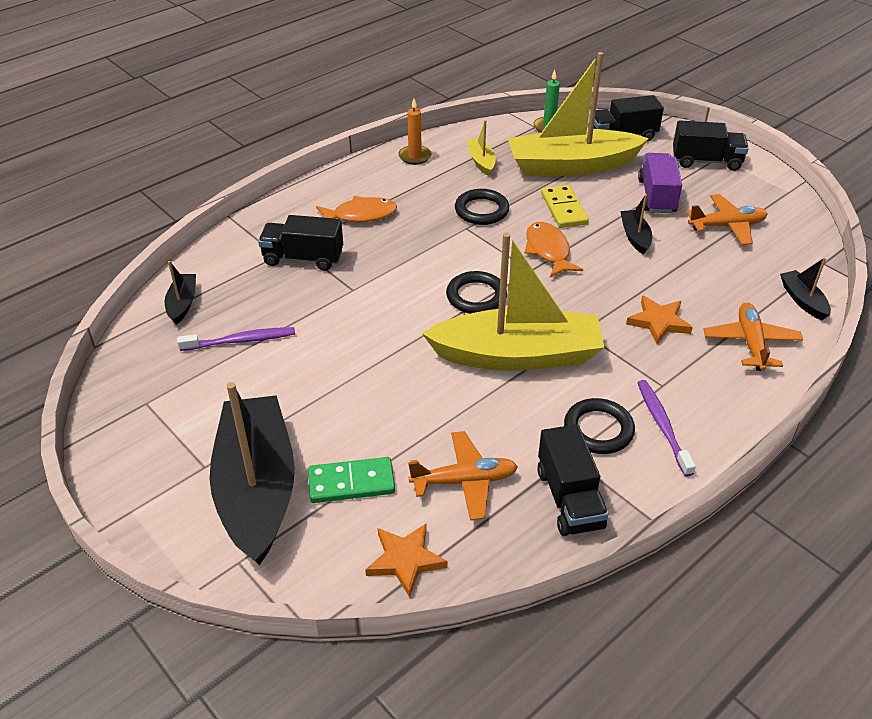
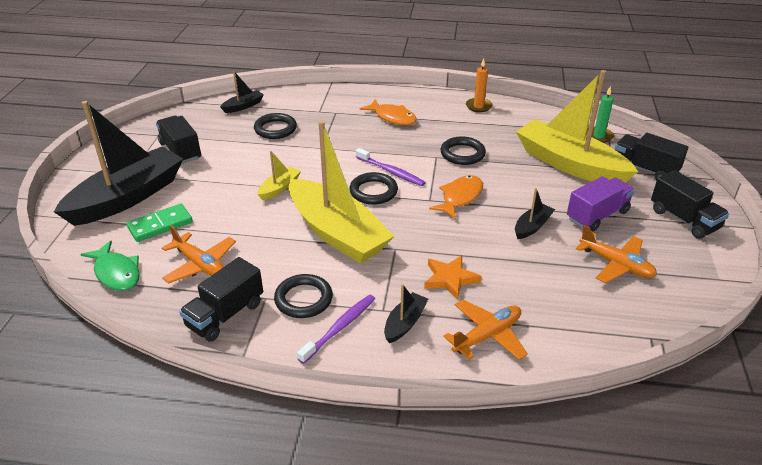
camera: 50 degrees right, 5 degrees down
(240, 341) = (235, 136): purple toothbrush -> purple toothbrush (391, 171)
(269, 303) = (275, 129): none -> black ring
(303, 258) = (327, 120): black truck -> black truck (180, 151)
(351, 483) = (160, 225): green domino -> green domino turned 75 degrees counterclockwise
(405, 560) = (116, 273): orange star -> green fish
(481, 161) = (514, 130): yellow boat -> yellow boat (279, 188)
(563, 209) = (515, 183): yellow domino -> none
(802, 300) = (581, 344): black boat -> black boat (405, 323)

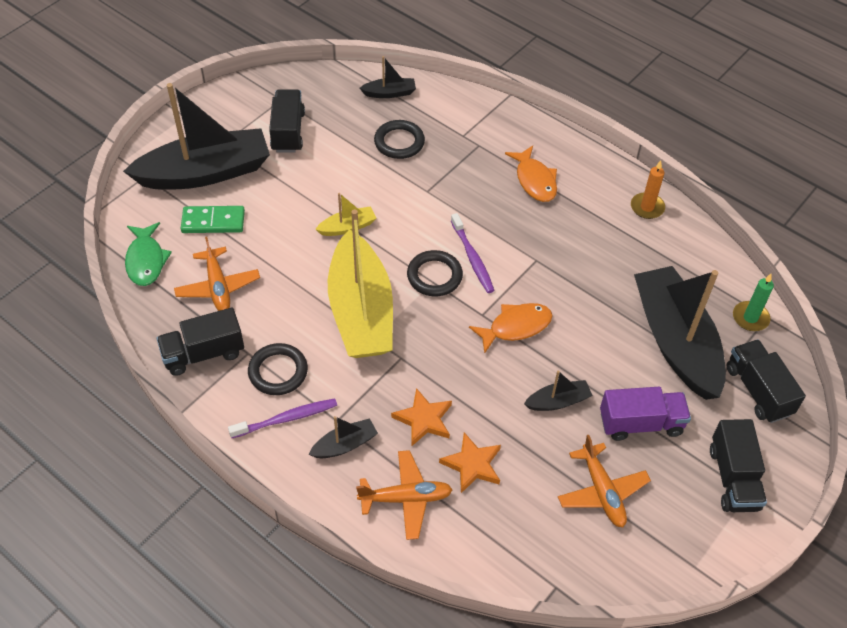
camera: 30 degrees right, 15 degrees up
(462, 154) = (568, 269): black ring -> none
(513, 290) = (472, 464): none -> orange star
(569, 164) = (675, 341): yellow boat -> black boat

